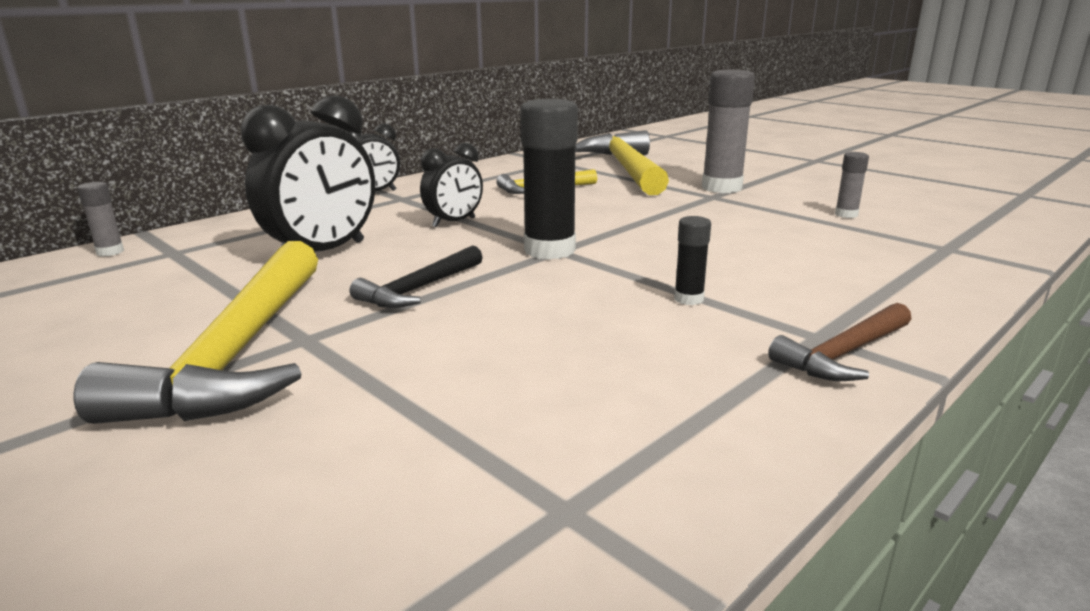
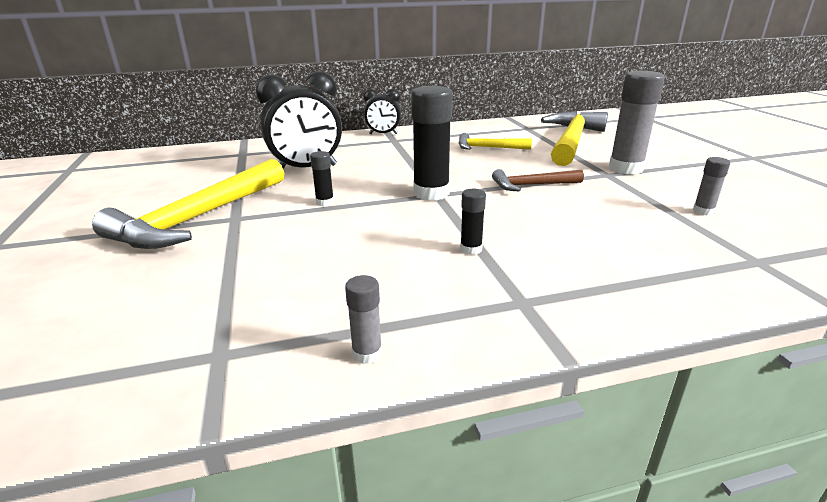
camera: 30 degrees right, 5 degrees up
(110, 252) = (218, 148): grey glue stick -> grey glue stick (367, 353)
(420, 289) = (325, 202): black hammer -> black glue stick
(454, 222) = (401, 162): black clock -> none
(844, 354) = (521, 320): brown hammer -> brown hammer (532, 185)

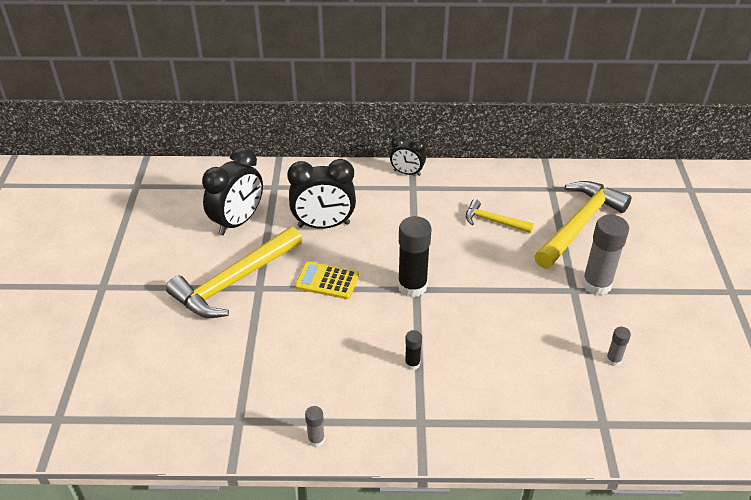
camera: 15 degrees right, 15 degrees up
(200, 177) = (238, 222): none -> black clock
(325, 202) = (327, 281): black glue stick -> yellow calculator
(532, 185) = (499, 293): brown hammer -> none

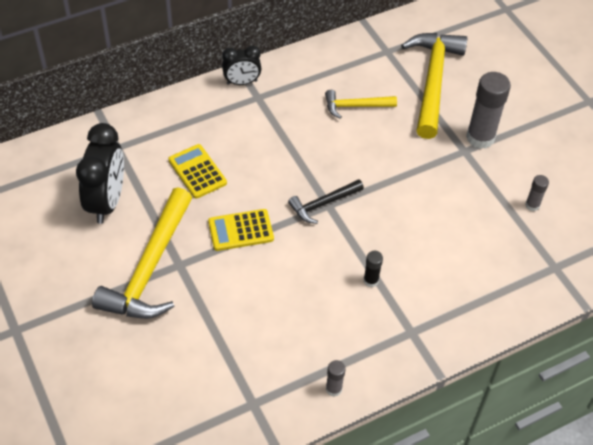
camera: 30 degrees left, 10 degrees up
(323, 225) = (197, 171): black clock -> yellow calculator
(412, 286) = (323, 204): black glue stick -> black hammer

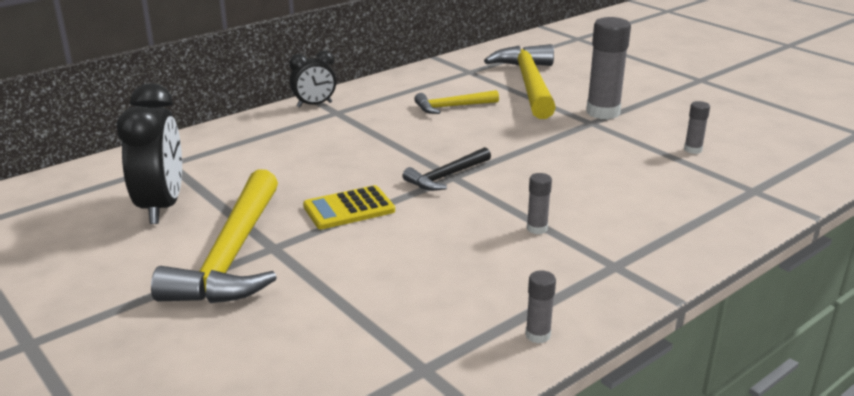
camera: 10 degrees left, 25 degrees down
(197, 171) = (278, 170): yellow calculator -> none
(371, 280) = (537, 228): black glue stick -> grey glue stick

